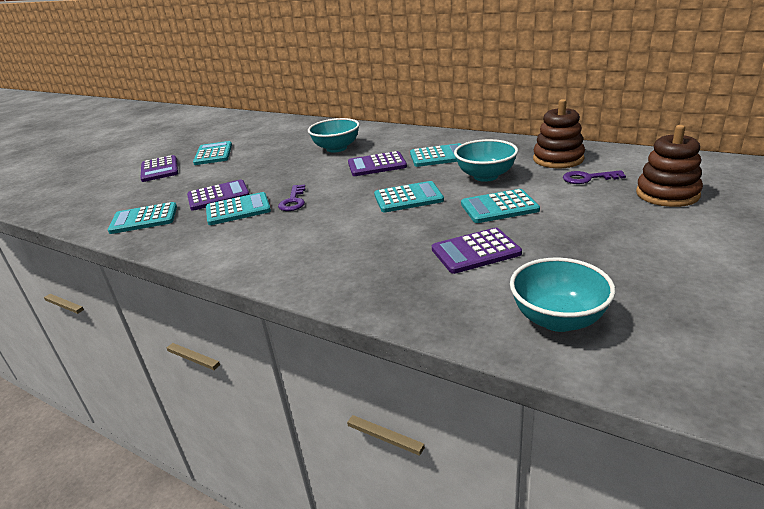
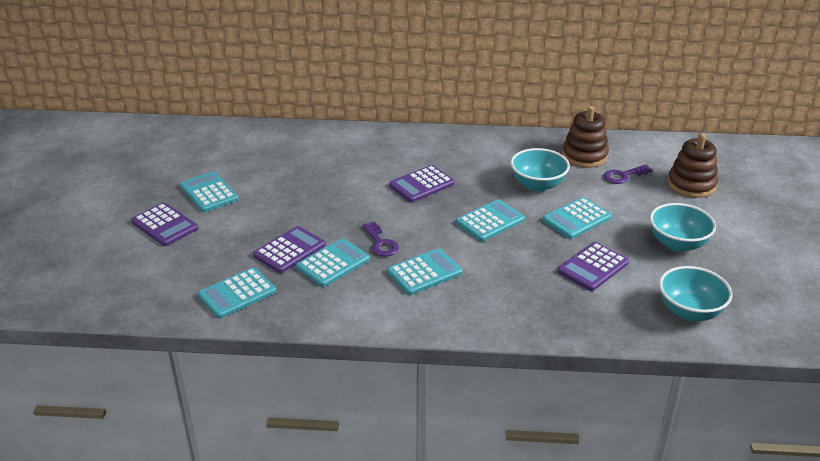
camera: 30 degrees left, 5 degrees up
(336, 148) = (355, 167): turquoise bowl -> turquoise bowl (677, 244)
(439, 156) = (474, 165): turquoise calculator -> turquoise calculator (424, 272)

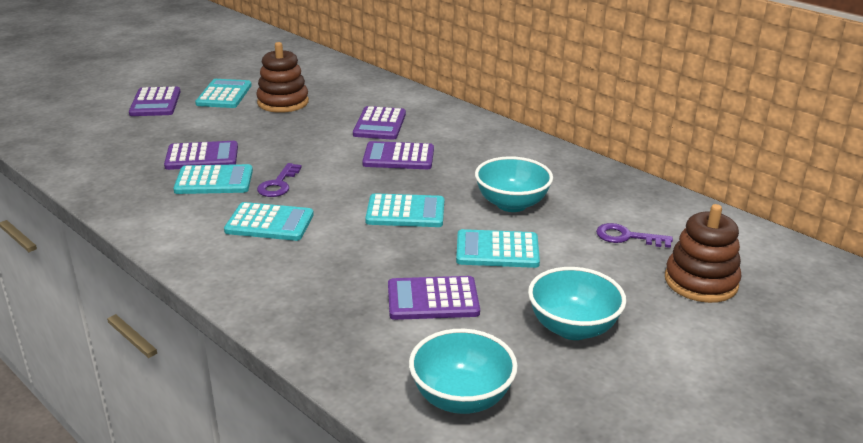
camera: 40 degrees right, 5 degrees down
(237, 294) = (111, 168): turquoise calculator -> none
(368, 165) = (380, 124): none -> purple calculator
(584, 156) = (613, 201): brown stacking toy -> brown stacking toy (283, 102)

